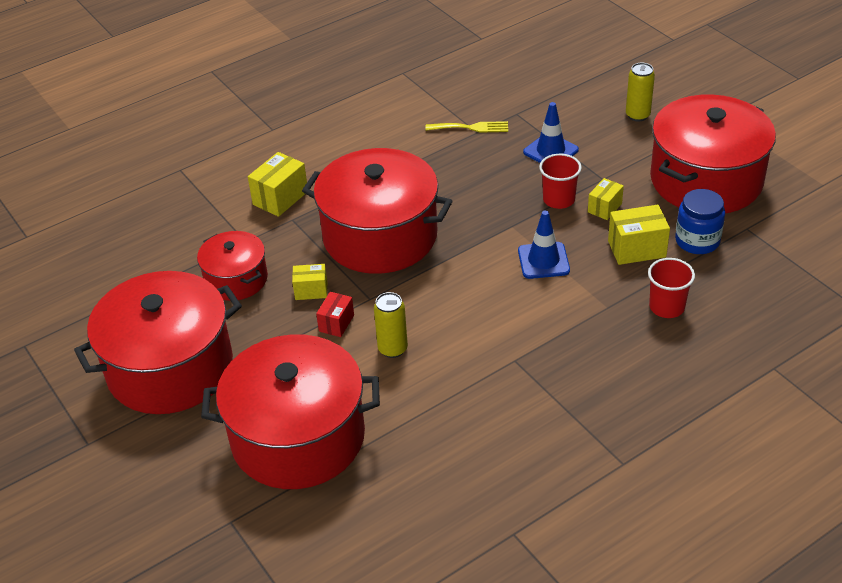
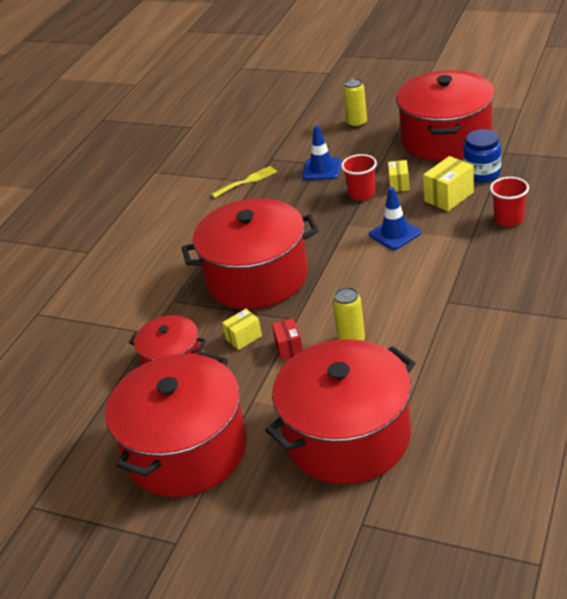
camera: 30 degrees left, 5 degrees down
(280, 198) = (147, 291): yellow box -> none

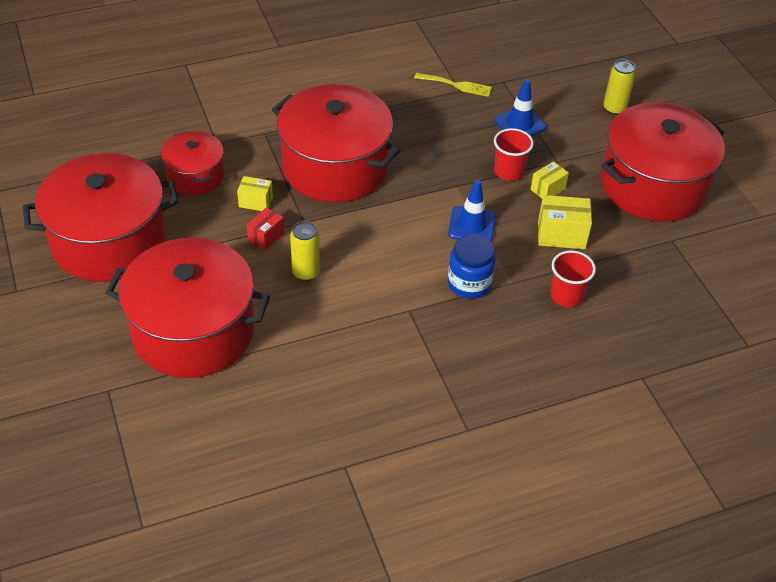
camera: 40 degrees right, 10 degrees up
(482, 174) = (620, 241): blue jar -> blue jar (469, 283)

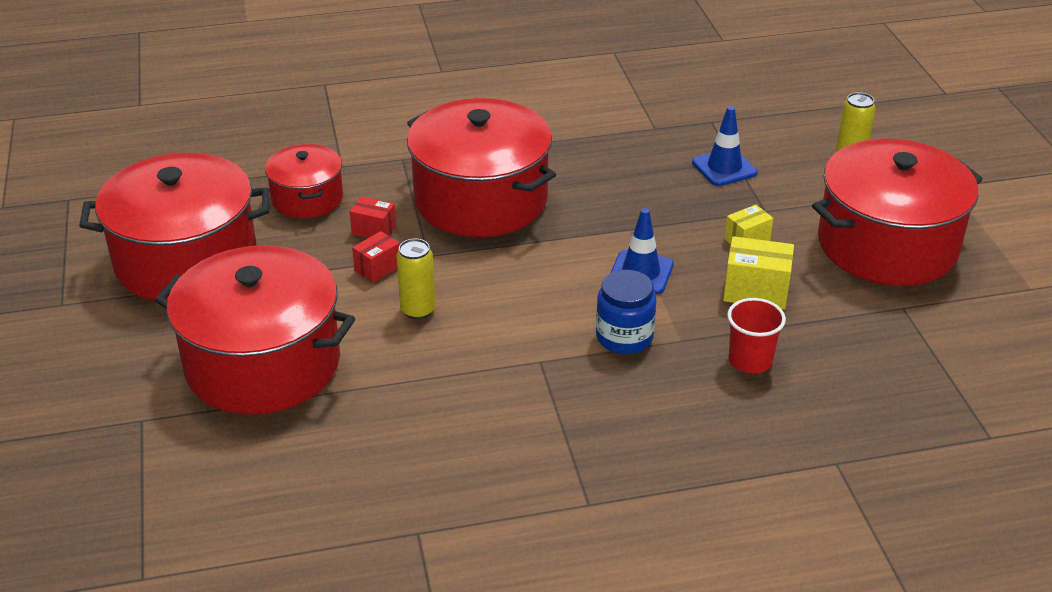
camera: 10 degrees right, 10 degrees down
(255, 202) = (374, 230): yellow box -> red box
(456, 85) = (651, 122): yellow fork -> none
(509, 171) = (700, 218): red cup -> none

